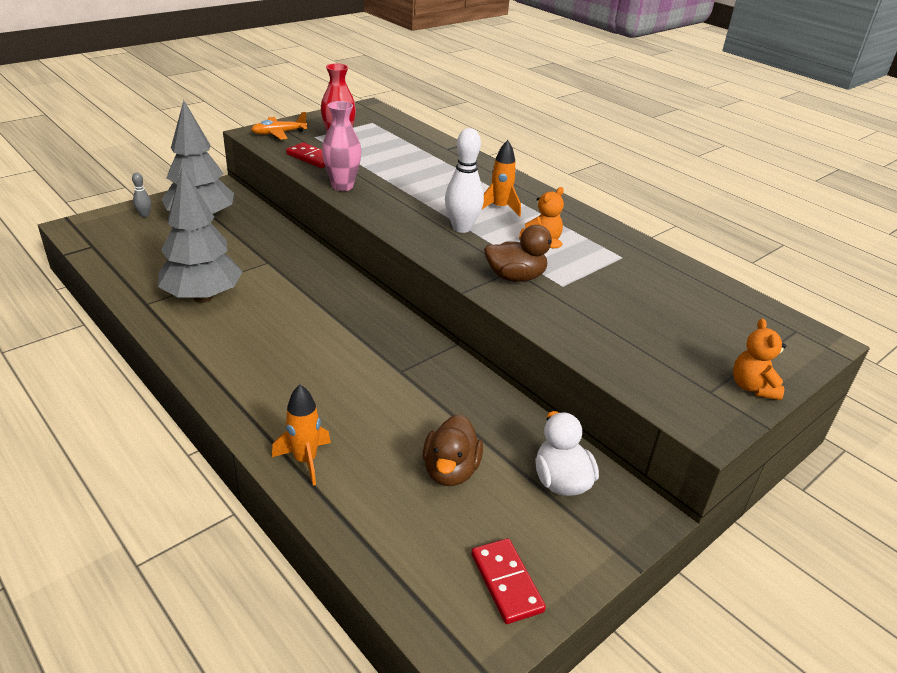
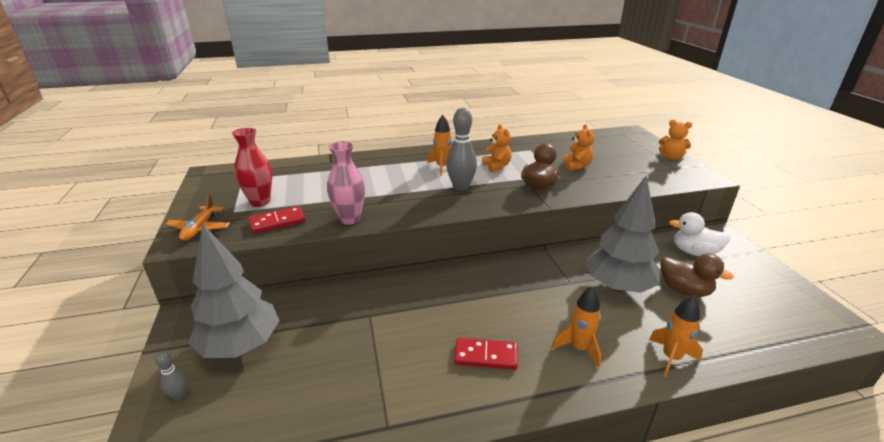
camera: 60 degrees left, 5 degrees down
(203, 297) = (403, 375): grey tree -> grey tree (618, 287)
(287, 390) = (579, 348): none -> orange rocket
(462, 228) = (461, 187): white bowling pin -> grey bowling pin
(506, 582) = (785, 297): red domino -> red domino (485, 355)
(610, 299) = (576, 166): none -> orange teddy bear

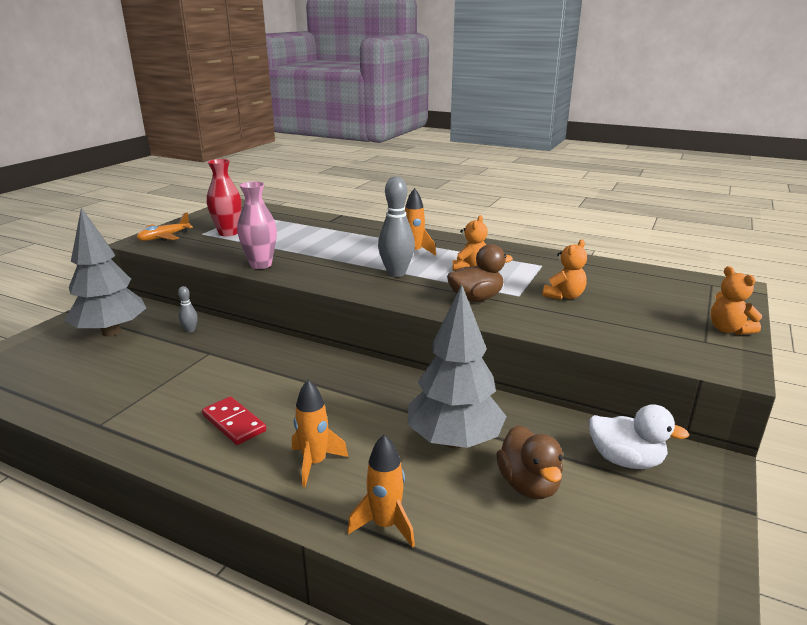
camera: 40 degrees right, 5 degrees down
(179, 395) = (43, 342): grey bowling pin -> grey bowling pin (190, 330)
(277, 222) = (213, 249): red domino -> none
(694, 252) = (625, 460): white duck -> white duck turned 150 degrees clockwise

